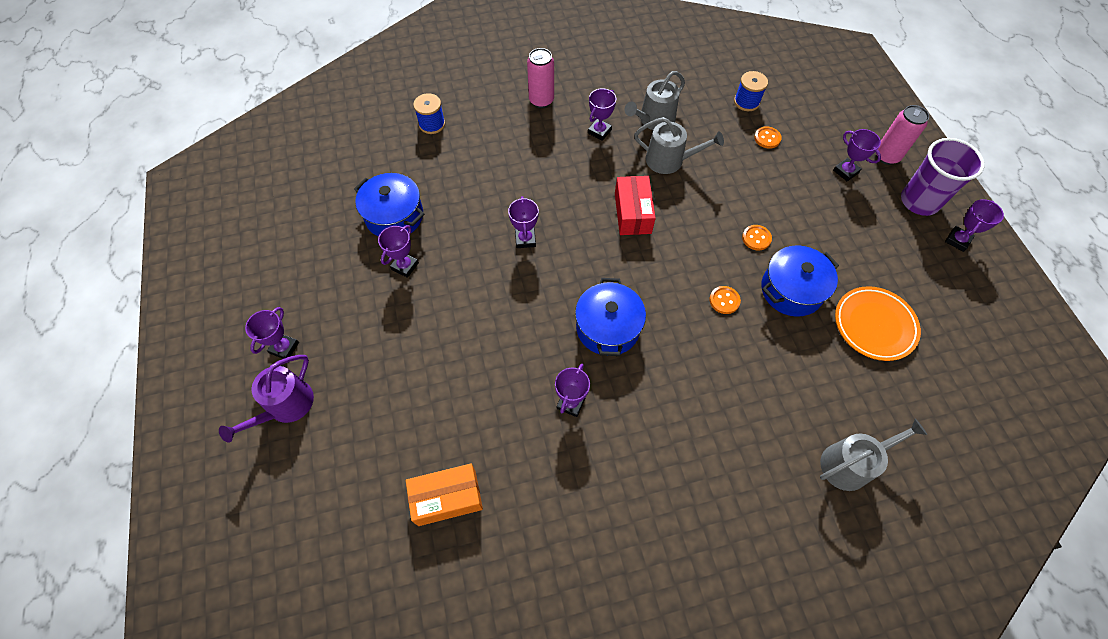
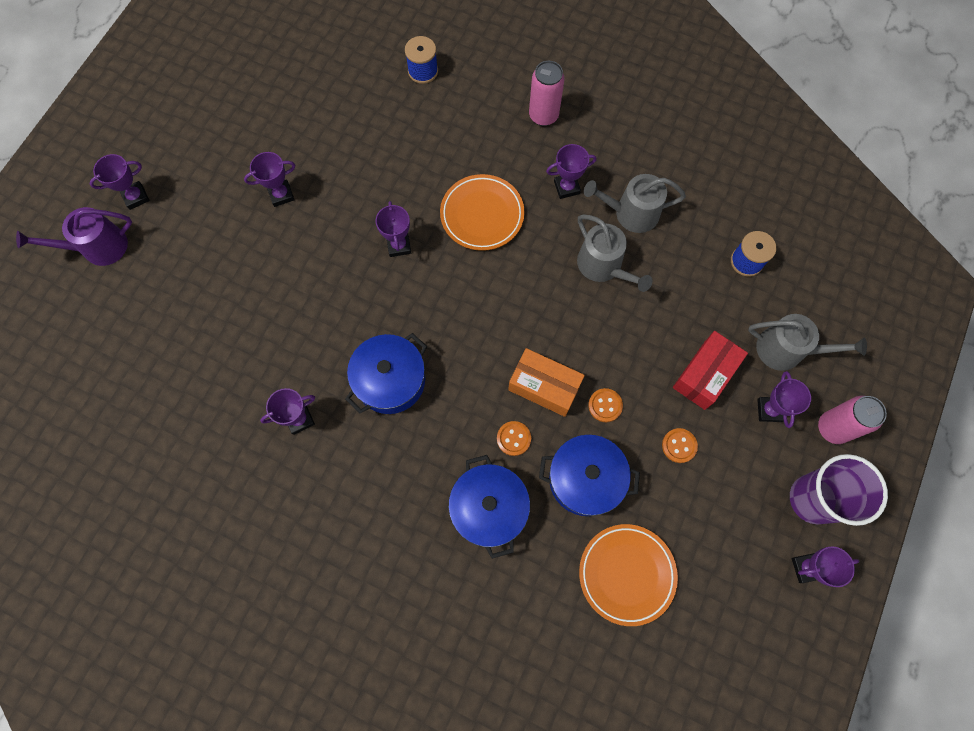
camera: 40 degrees right, 10 degrees up
(394, 216) = (313, 141): blue pot -> blue pot (489, 508)
(447, 498) = (144, 415): orange box -> orange box (544, 386)
(525, 239) = (399, 245): purple trophy -> purple trophy turned 45 degrees counterclockwise
(562, 183) = (482, 215): none -> orange plate
(632, 213) = (516, 292): red box -> red box (705, 375)
(767, 138) = (725, 315): orange button -> orange button (679, 446)
(850, 463) = (471, 665): grey watering can -> grey watering can (786, 350)

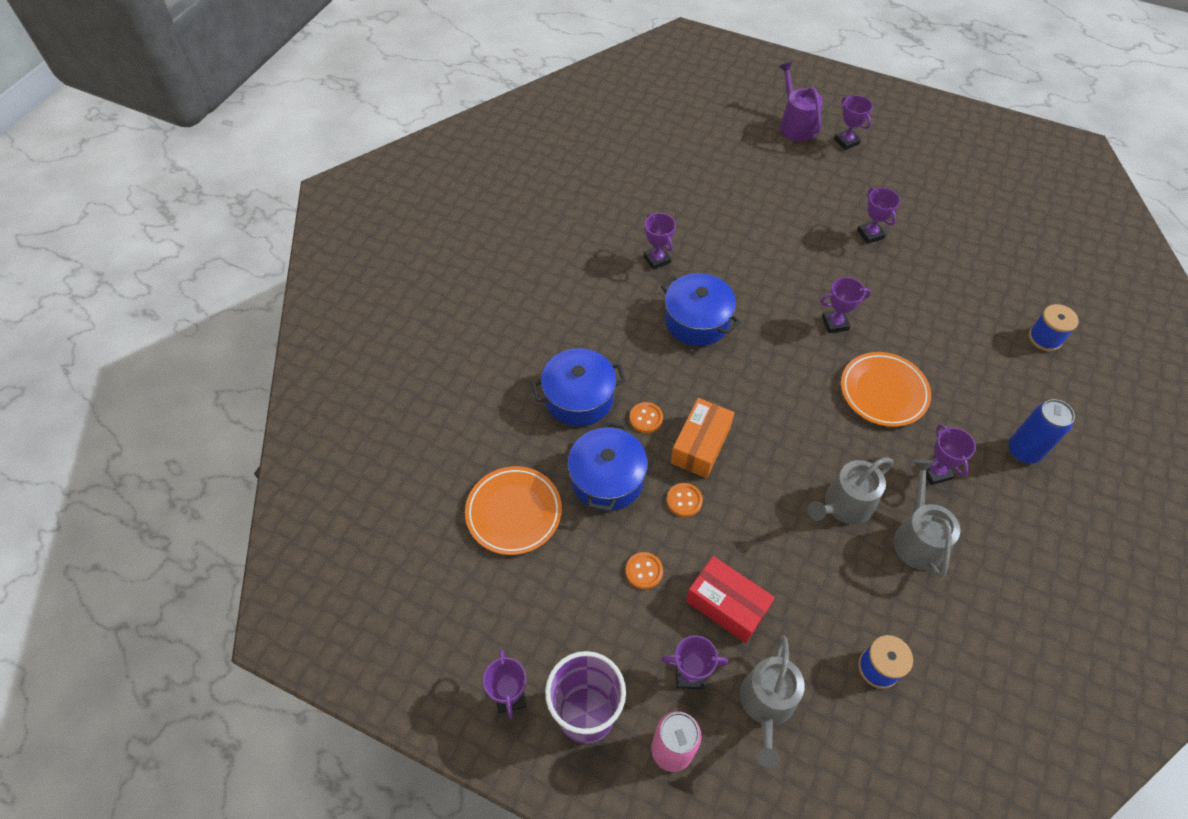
camera: 90 degrees right, 15 degrees down
(543, 115) = (1023, 451): pink can -> blue can

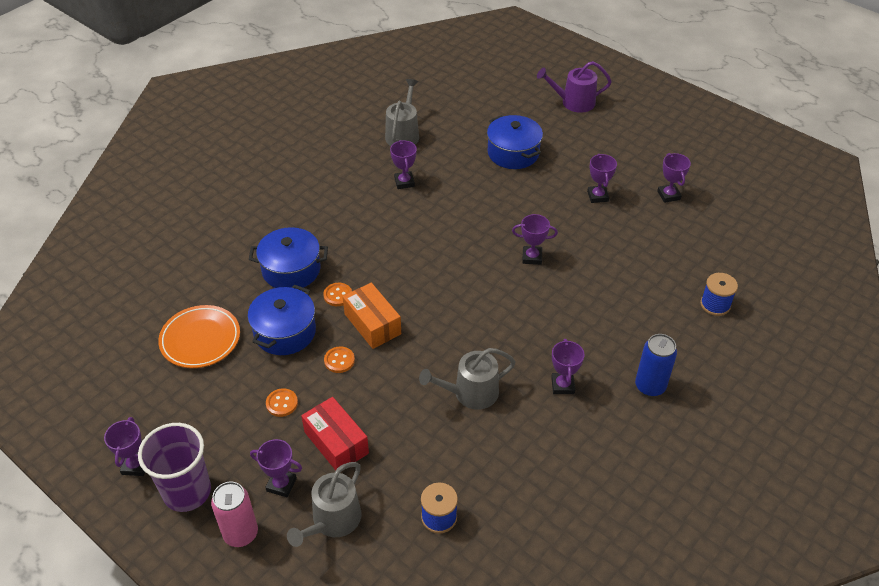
camera: 15 degrees right, 10 degrees down
(697, 321) = (415, 233): blue pot -> blue pot (513, 153)
(700, 445) = (372, 324): orange box -> orange box turned 75 degrees counterclockwise
(795, 125) = (574, 102): purple watering can -> purple watering can turned 90 degrees counterclockwise
(846, 142) = (612, 122): purple trophy -> purple trophy (668, 195)
(883, 392) = (548, 316): orange plate -> none
(917, 538) = (521, 431): grey watering can -> grey watering can (403, 134)

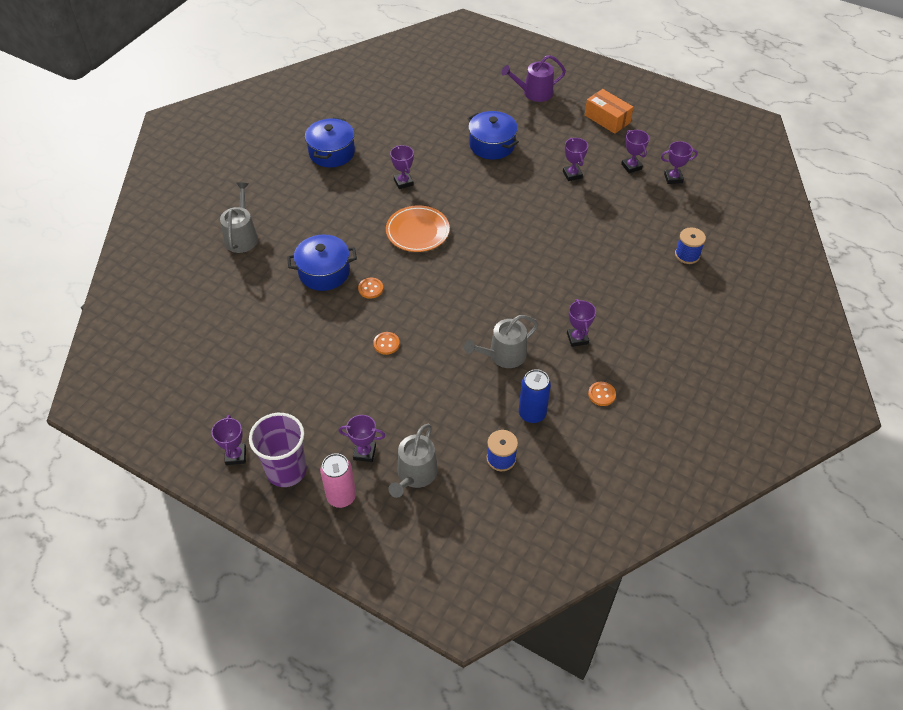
camera: 10 degrees left, 5 degrees up
(200, 340) = (261, 343): orange plate -> orange plate (417, 232)
(282, 403) = (347, 386): orange button -> orange button (601, 394)
(285, 332) = (333, 326): blue pot -> blue pot (332, 152)
(336, 442) = (401, 412): red box -> none
(372, 324) = (407, 309): orange box -> orange box (607, 119)
(403, 134) = (392, 139): grey watering can -> grey watering can (242, 237)
(532, 257) = (528, 234): purple trophy -> purple trophy (673, 178)
(650, 386) = (648, 329): blue can -> blue can (532, 414)

